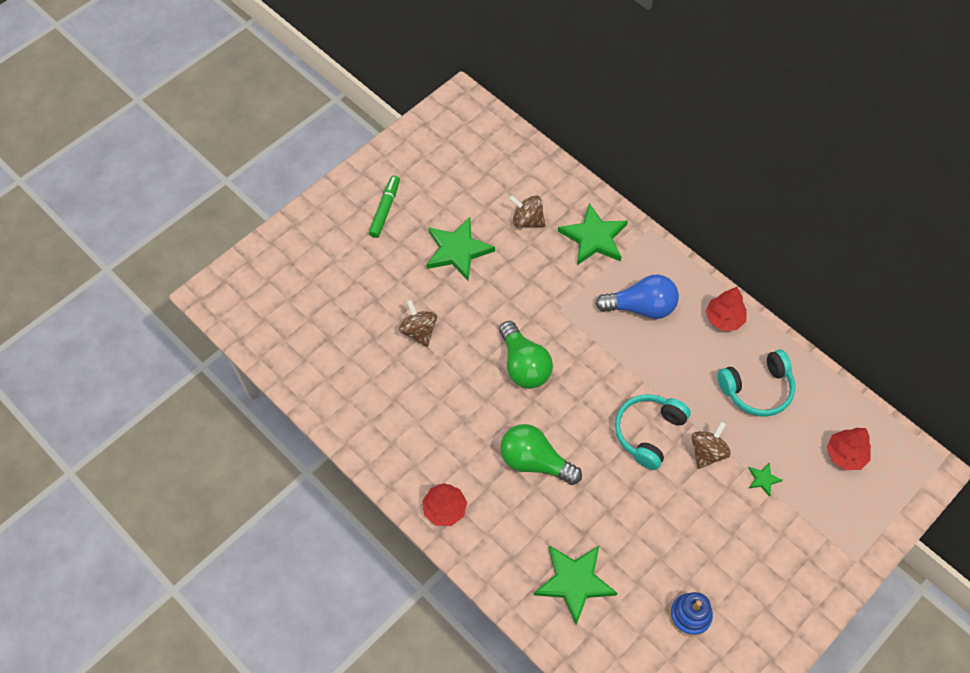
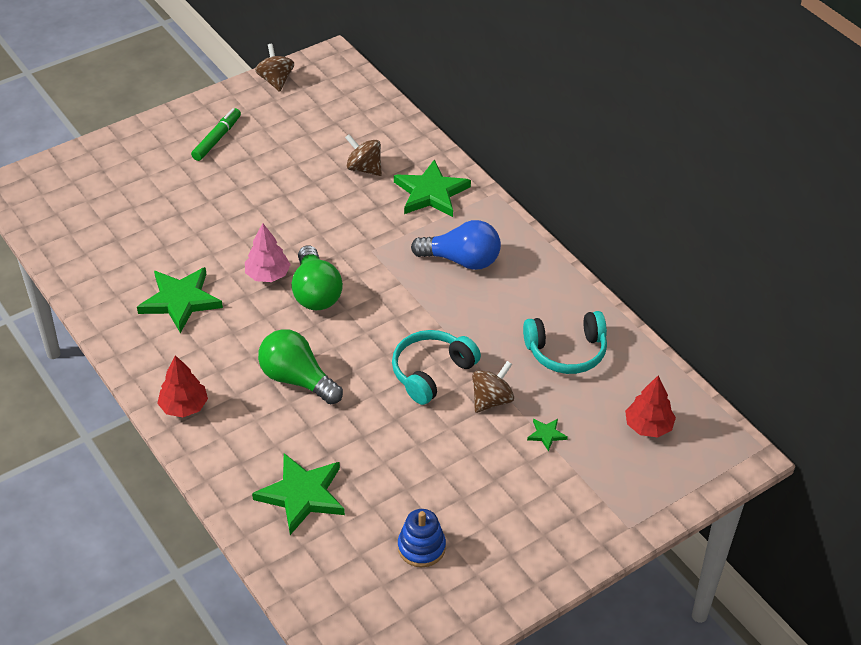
camera: 10 degrees right, 15 degrees down
(419, 331) = (214, 247): brown spinning top -> brown spinning top (276, 80)
(457, 250) = (281, 184): green star -> green star (180, 301)
(476, 353) = (268, 275): none -> pink tree
(724, 318) = (550, 283): red tree -> none

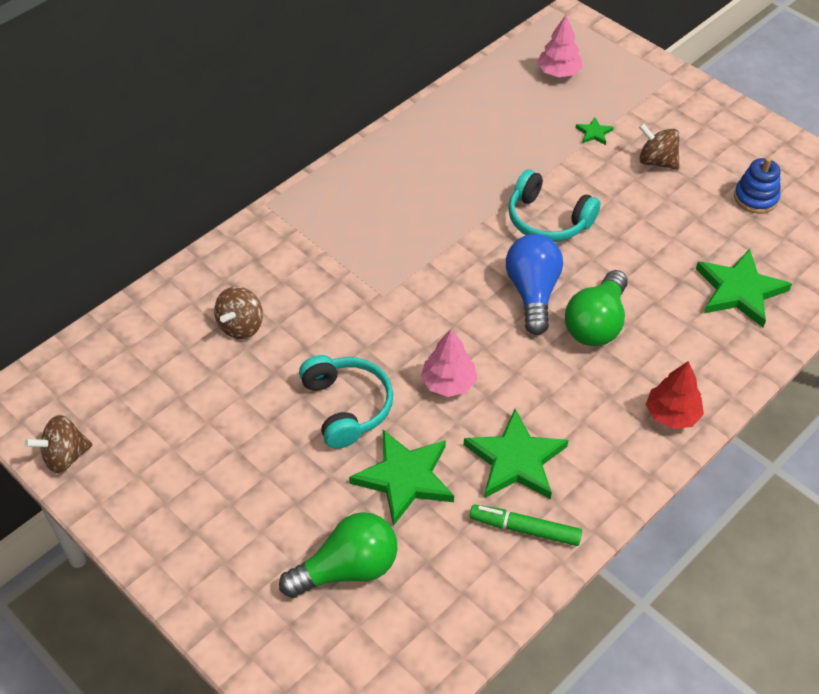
camera: 100 degrees left, 5 degrees up
(217, 139) = (202, 497): green marker -> green marker (525, 529)
(315, 292) = (464, 333): green light bulb -> green light bulb (347, 569)
(431, 193) = (275, 258): green star -> green star (405, 478)
(462, 260) = (380, 218): blue light bulb -> blue light bulb (532, 293)
(491, 400) = (567, 173): brown spinning top -> brown spinning top (656, 161)
(566, 352) = (487, 129): turquoise headphones -> turquoise headphones (347, 407)
(648, 426) = (559, 72): red tree -> pink tree

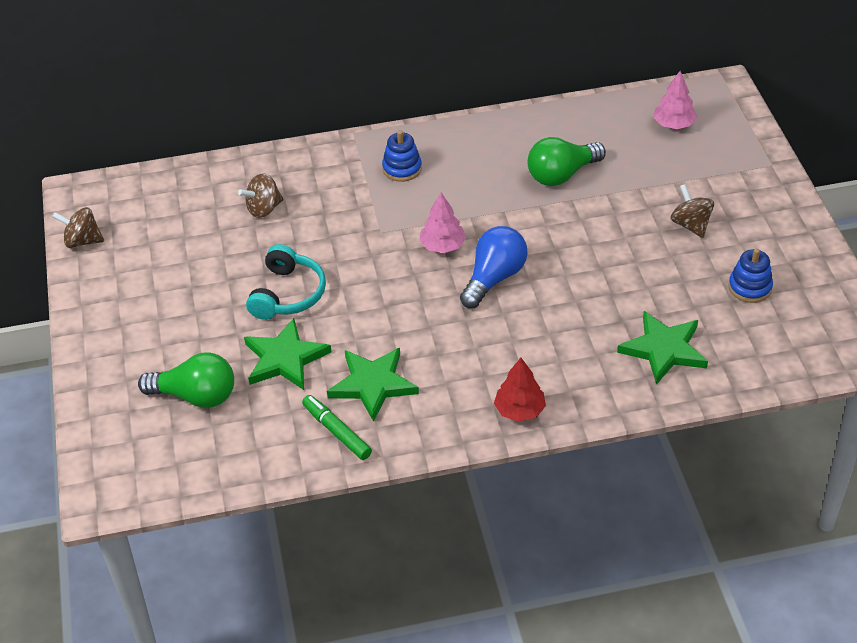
camera: 35 degrees right, 5 degrees down
(347, 220) = (402, 168): none -> blue stacking toy
(448, 383) = (373, 311): pink tree -> pink tree (443, 246)
(547, 220) = (556, 231): turquoise headphones -> none
(594, 133) = (658, 182): green star -> none
(596, 323) = (522, 321): green light bulb -> green light bulb (561, 175)

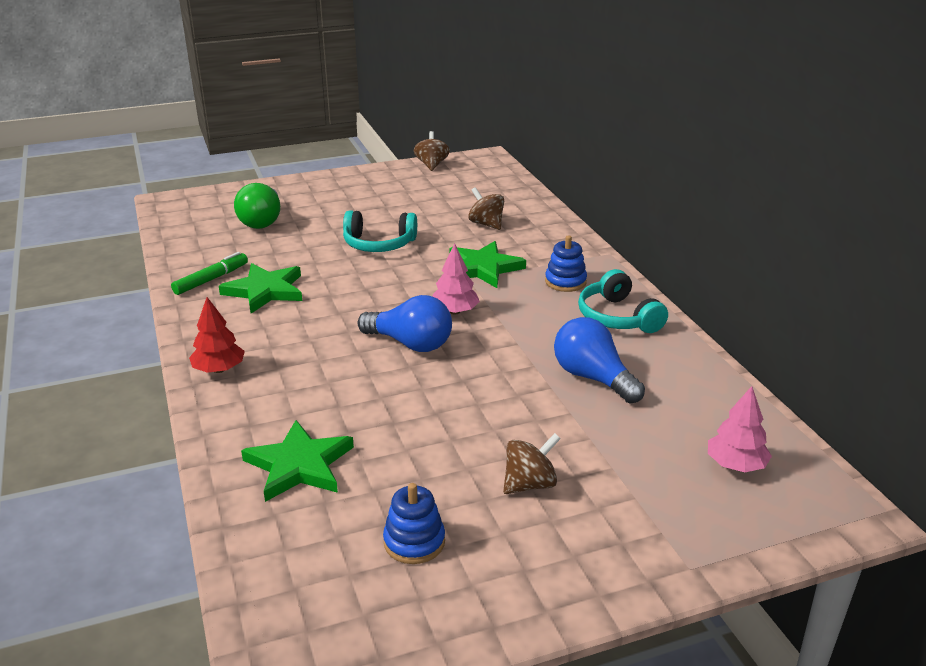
camera: 80 degrees right, 15 degrees down
(285, 359) = (300, 250): green star -> green star (483, 268)
(471, 146) = (617, 317): none -> turquoise headphones
(561, 175) = (593, 378): green light bulb -> blue light bulb

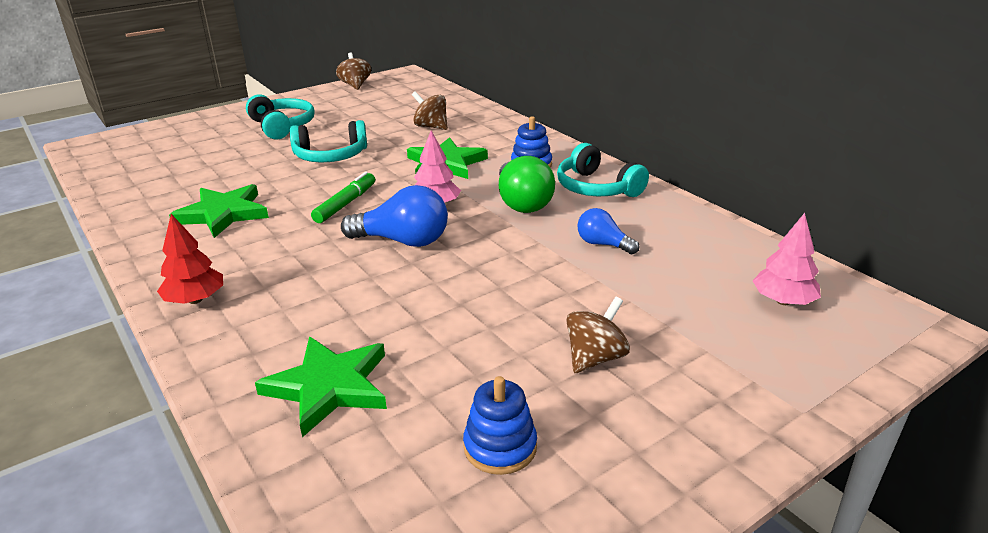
camera: 15 degrees left, 0 degrees up
(211, 279) = (157, 211): green marker -> green marker (345, 204)
(262, 221) = (197, 150): green light bulb -> green light bulb (522, 202)
(346, 204) = (282, 126): none -> turquoise headphones
(593, 378) = (603, 244): blue light bulb -> blue light bulb, size x0.59

